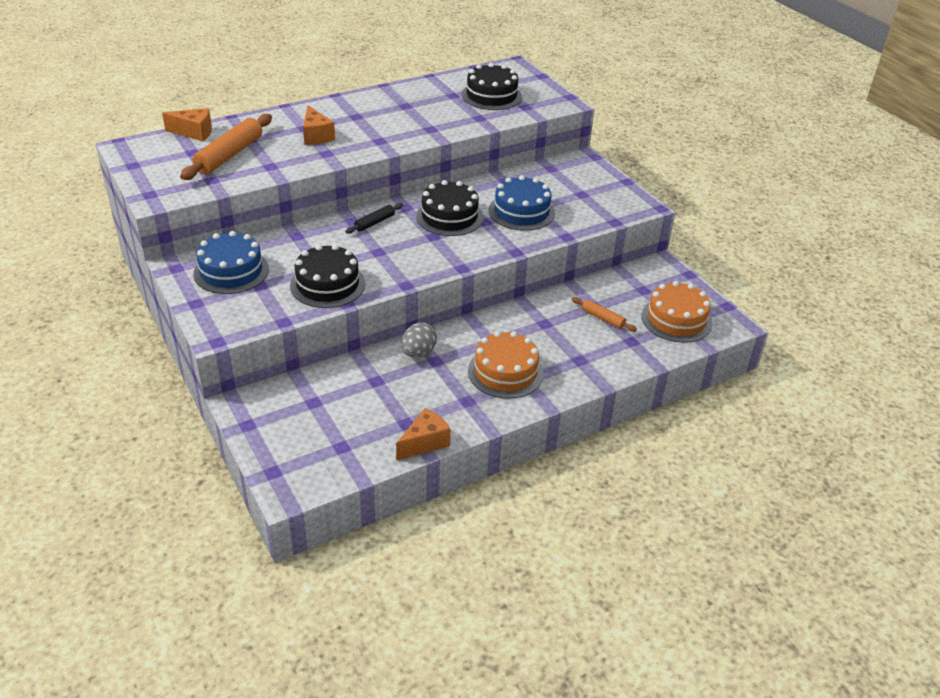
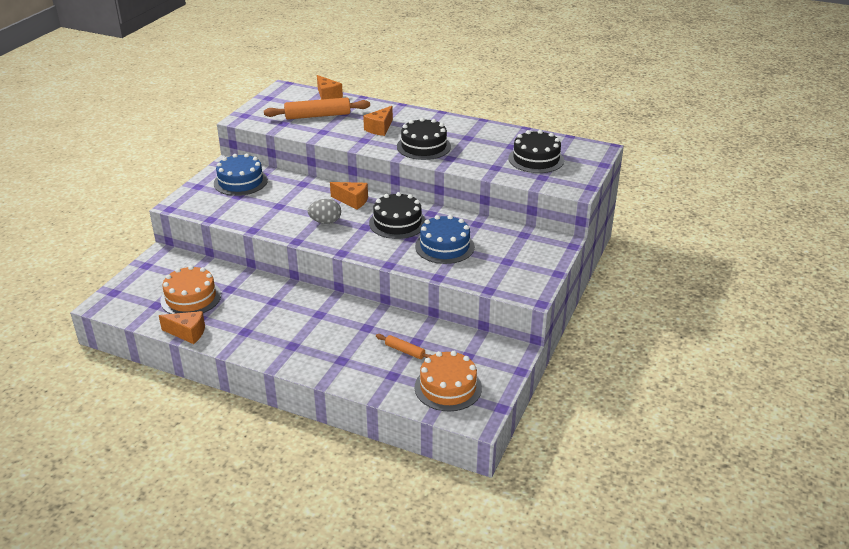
camera: 55 degrees right, 5 degrees down
(327, 284) = (264, 216): black cake -> black cake (423, 146)
(374, 222) = (352, 201): black rolling pin -> orange cheese
(418, 353) = (274, 291): grey egg -> grey egg (325, 222)
(505, 372) = (292, 334): orange cake -> orange cake (191, 298)
(602, 318) = (405, 351): orange rolling pin -> orange rolling pin turned 60 degrees counterclockwise

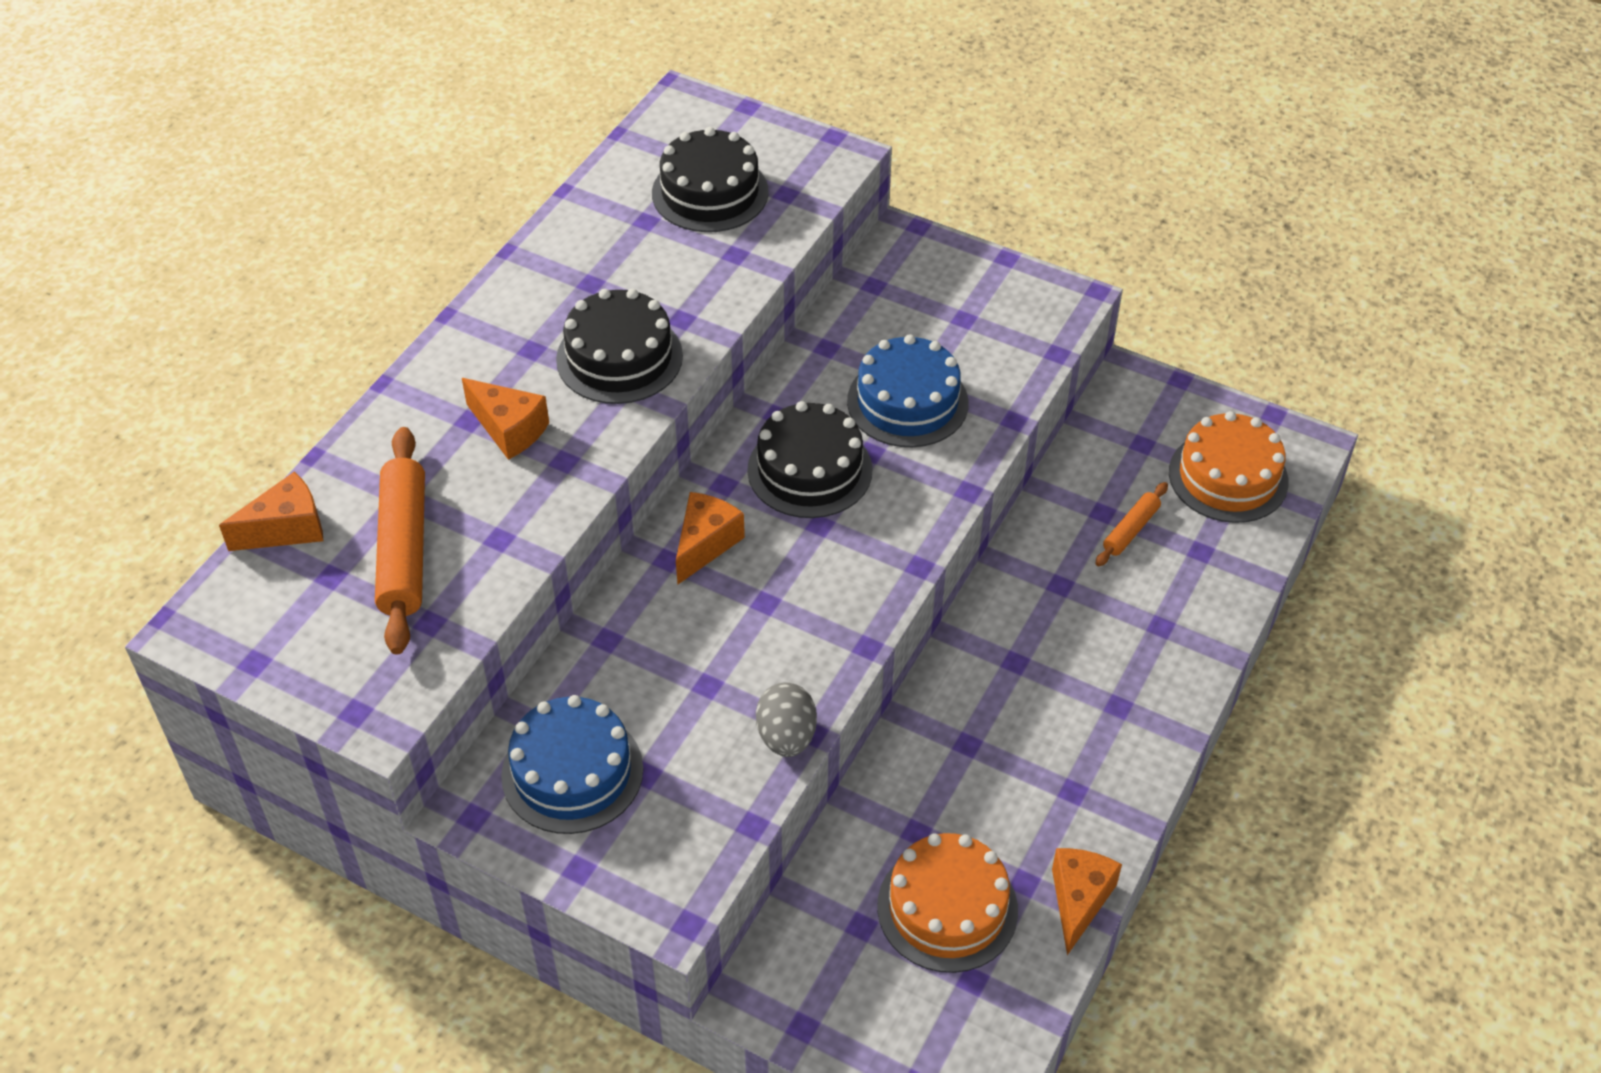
camera: 85 degrees left, 15 degrees up
(325, 222) = (791, 594): grey egg -> grey egg (786, 737)

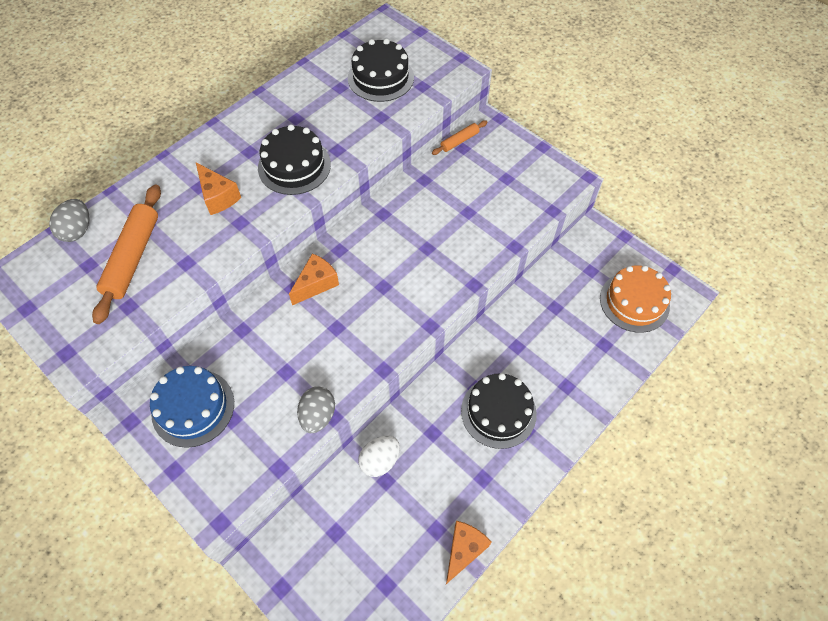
camera: 15 degrees right, 10 degrees up
(287, 528) = (77, 230): orange cheese -> grey egg
(810, 470) = (389, 251): black cake -> black cake (498, 412)
(895, 805) = (380, 460): none -> white egg
(907, 402) = (458, 222): blue cake -> none
(947, 908) = (387, 534): orange cake -> none
(1130, 530) = (568, 322): orange rolling pin -> orange rolling pin (459, 141)

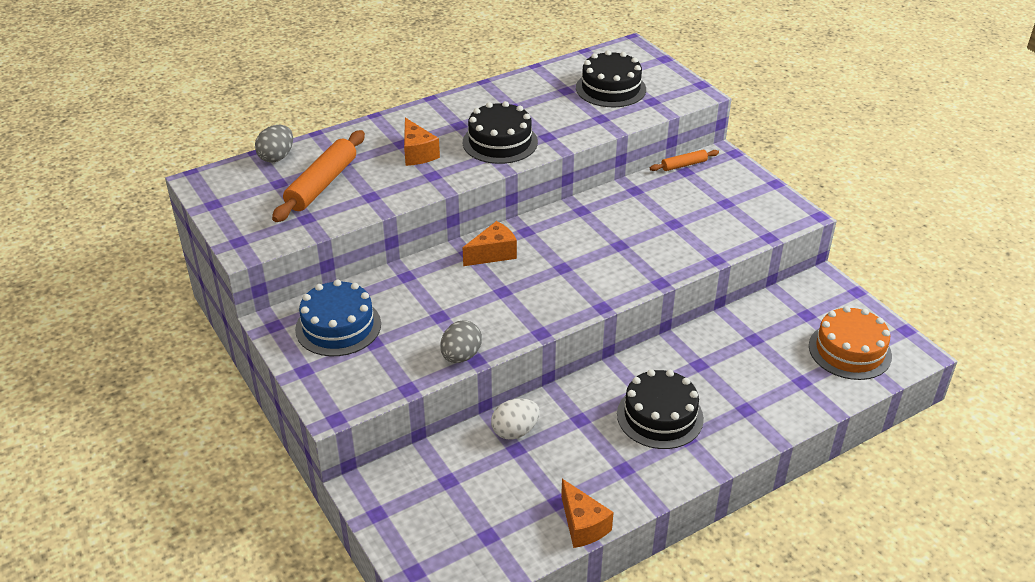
camera: 15 degrees right, 20 degrees down
(464, 550) = (583, 525): orange cheese -> orange cheese turned 105 degrees clockwise

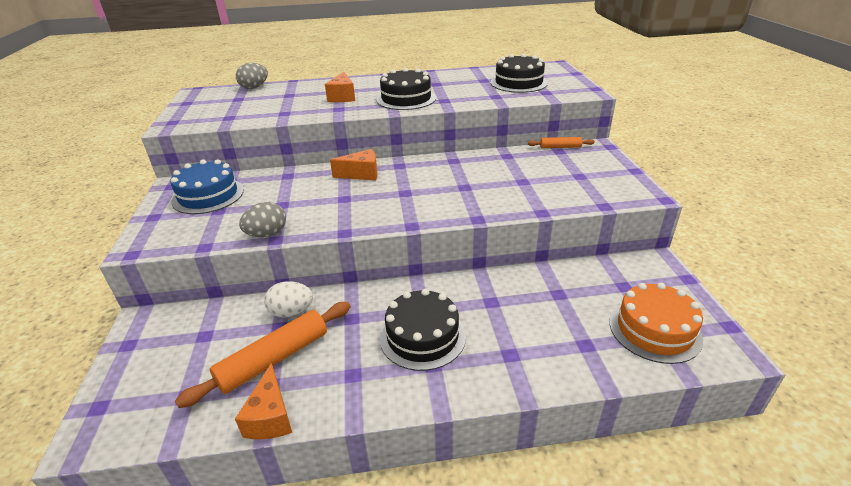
camera: 25 degrees right, 5 degrees down
(322, 184) = (262, 103): orange rolling pin -> orange rolling pin (274, 359)

